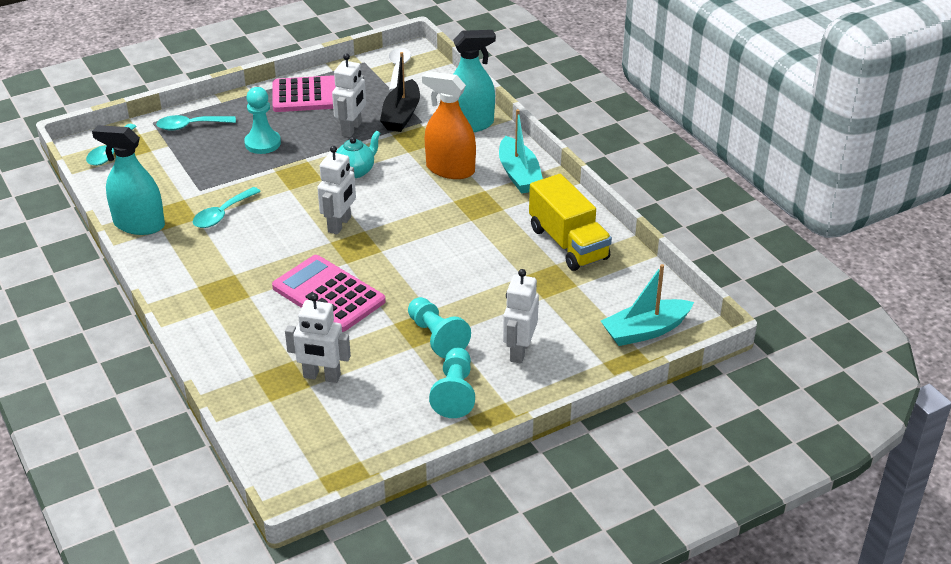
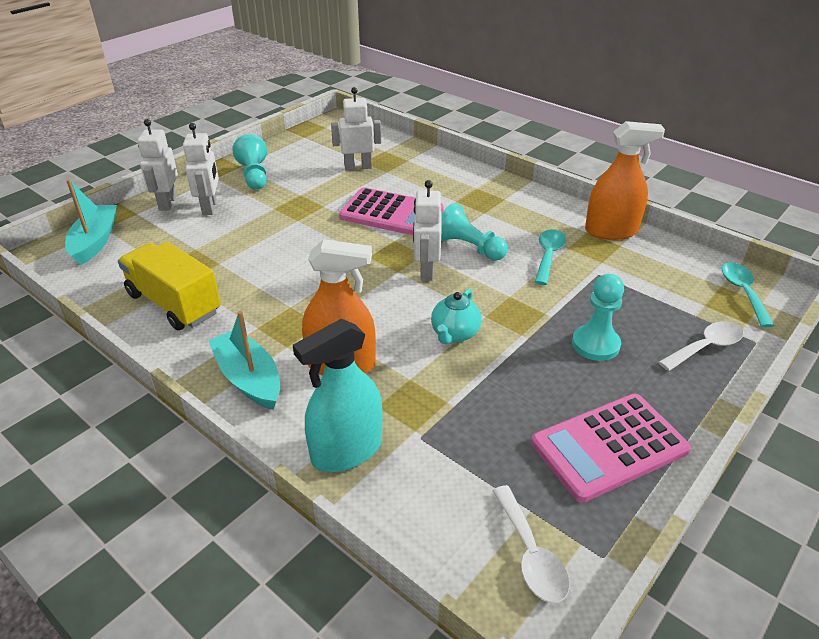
camera: 160 degrees right, 0 degrees up
(139, 224) = (611, 231): turquoise spray bottle -> orange spray bottle
(190, 126) = (706, 347): turquoise spoon -> white spoon
(352, 129) = (507, 395): white robot -> white robot (167, 203)
(401, 115) = (457, 441): black boat -> none
(436, 337) = (283, 203): turquoise pawn -> turquoise pawn (469, 247)
(645, 331) = (95, 241): turquoise boat -> turquoise boat turned 45 degrees counterclockwise

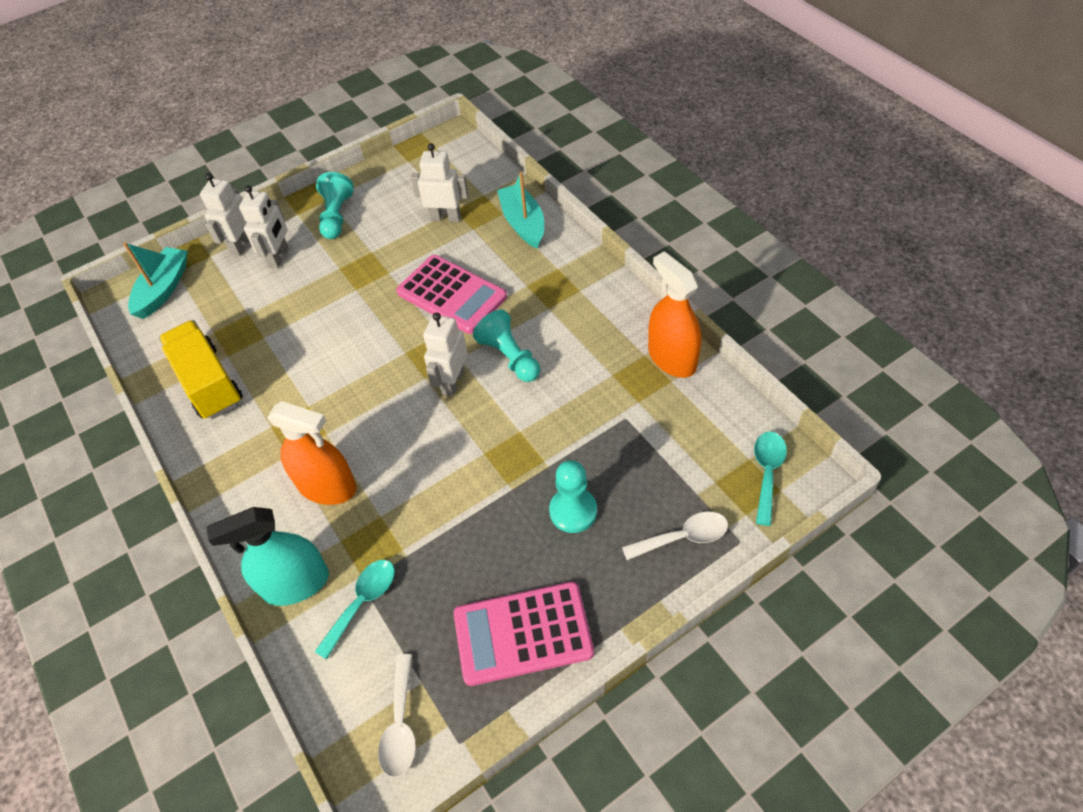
camera: 20 degrees right, 15 degrees up
(249, 379) = (243, 486): turquoise boat -> turquoise boat (523, 223)
(454, 334) = (444, 470): turquoise teapot -> none
(548, 255) = (586, 383): turquoise spoon -> turquoise spoon (363, 602)
(611, 231) = (672, 358): orange spray bottle -> orange spray bottle turned 135 degrees counterclockwise

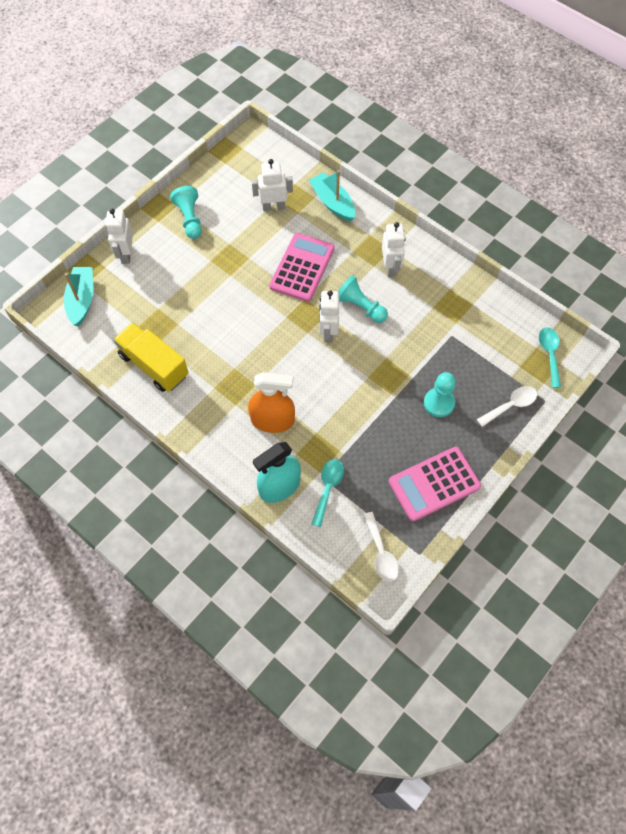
camera: 20 degrees left, 10 degrees up
(279, 258) = (160, 260): white robot -> white robot (390, 267)
(451, 295) = (302, 267): pink calculator -> pink calculator turned 90 degrees counterclockwise
(672, 358) = (468, 288): orange spray bottle -> none

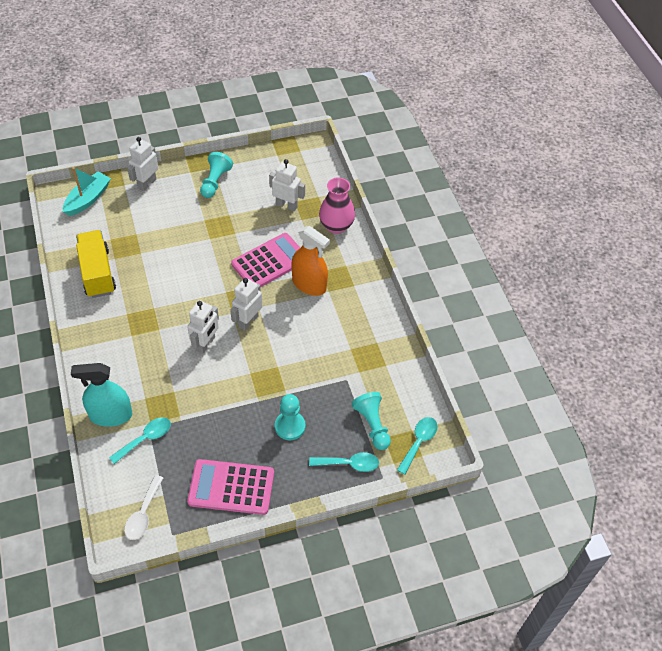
camera: 30 degrees right, 10 degrees down
(272, 420) = (148, 363): orange spray bottle -> orange spray bottle (309, 284)
(332, 203) = (336, 226): turquoise boat -> pink vase
(360, 306) = (290, 316): turquoise pawn -> turquoise pawn (372, 425)
(390, 267) = (341, 299): white robot -> white robot (206, 344)
(511, 405) = (349, 464): white spoon -> turquoise spoon

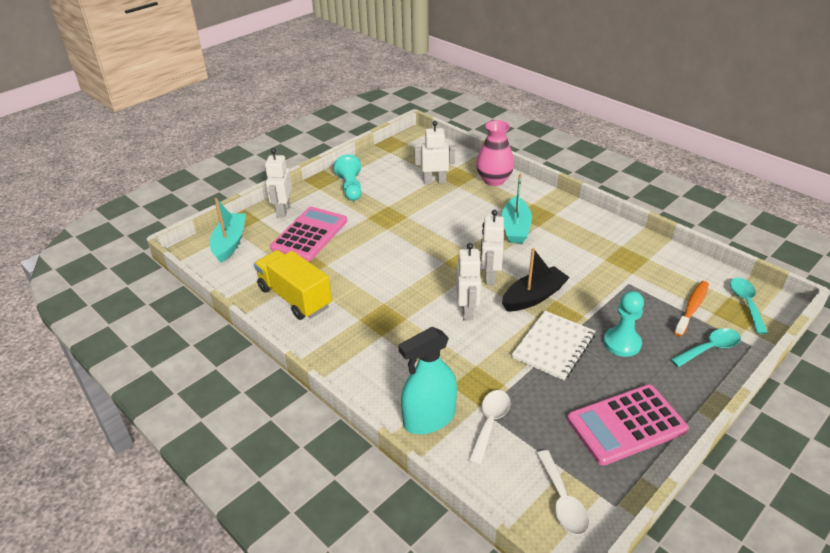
camera: 25 degrees left, 15 degrees down
(145, 439) = (490, 423): turquoise spoon -> white spoon
(239, 404) = (553, 346): none -> white notebook
(263, 356) = (533, 297): none -> black boat
(270, 262) = (462, 225): pink calculator -> pink calculator (309, 234)
(309, 284) = (515, 228): orange spray bottle -> turquoise boat
(372, 425) = (692, 308): turquoise pawn -> orange toothbrush

